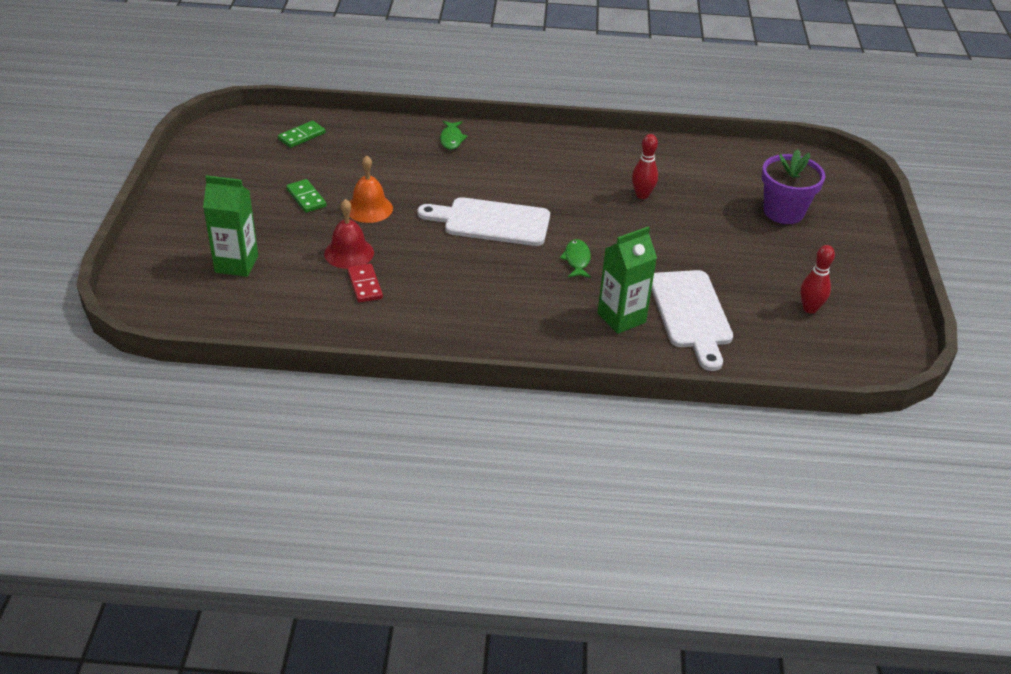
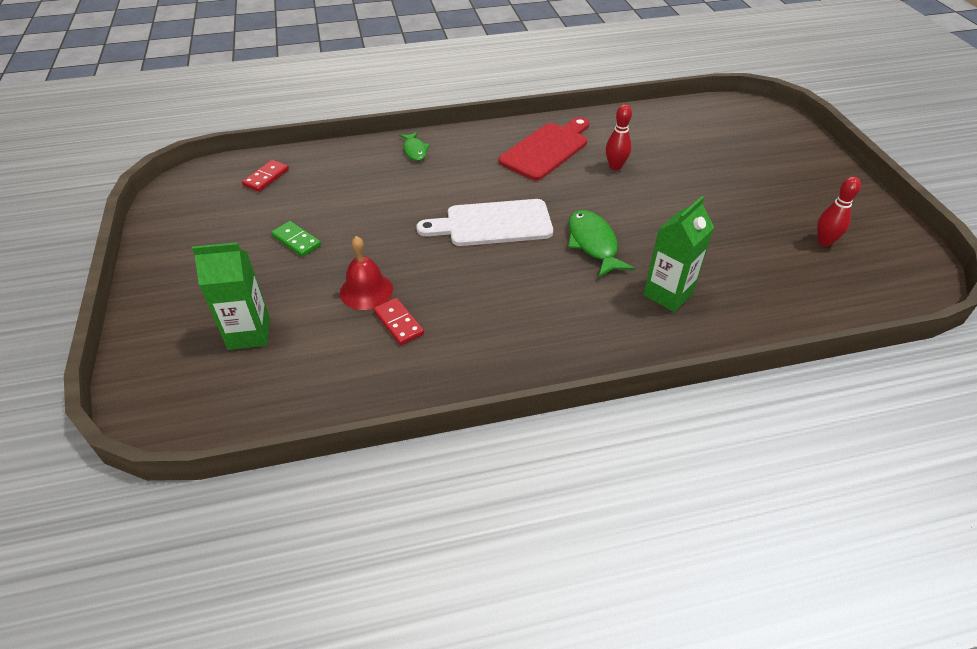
camera: 15 degrees left, 5 degrees up
(301, 136) = (266, 177): green domino -> red domino
(369, 208) = (366, 237): orange bell -> none
(577, 260) = (593, 243): green fish -> green fish, size x1.63
(582, 165) = (547, 149): none -> red cutting board
(691, 314) = (727, 273): white cutting board -> none
(783, 212) = (743, 155): purple flower pot -> none

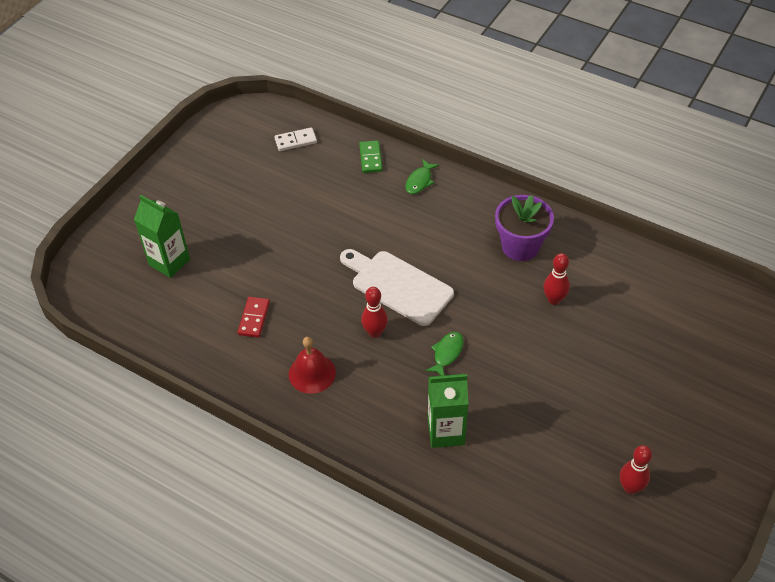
camera: 45 degrees right, 5 degrees up
(266, 177) = (295, 141): red domino -> white domino
(296, 241) = (261, 210): green domino -> green domino (370, 158)
(366, 290) = (261, 280): red bell -> red bell (312, 373)
(519, 265) = (375, 332): none -> red bowling pin
(547, 149) = (520, 246): red cutting board -> purple flower pot
(593, 243) = (447, 353): green fish -> green fish, size x0.61

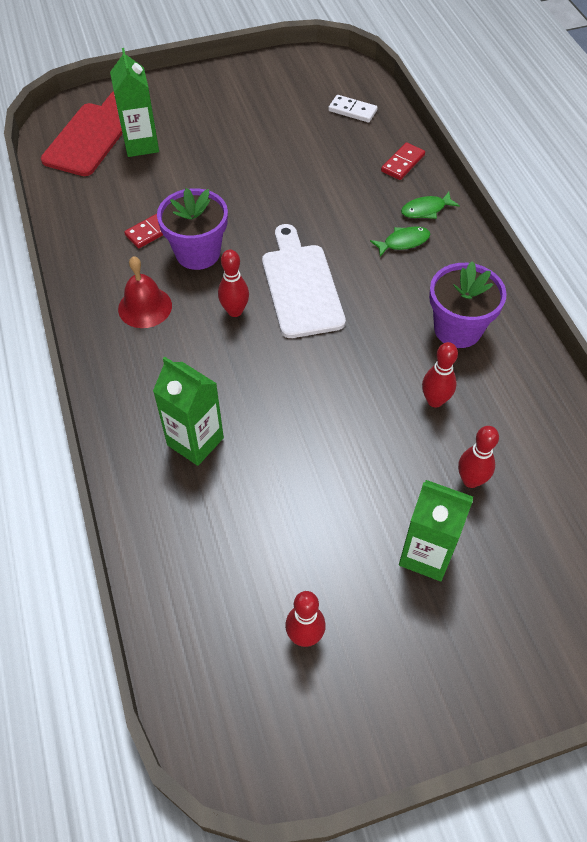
camera: 40 degrees right, 5 degrees up
(121, 281) = (91, 136): none -> red cutting board
(304, 311) = (198, 253): none -> purple flower pot
(370, 158) = (402, 163): green domino -> red domino
(447, 353) = (276, 374): green fish -> green fish (403, 242)
(621, 331) = (471, 480): none -> red bowling pin
(642, 391) = (426, 554): none -> green carton

